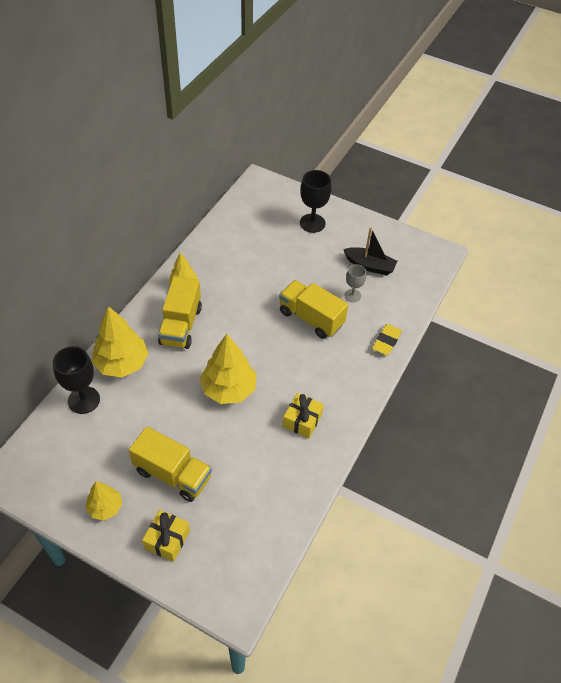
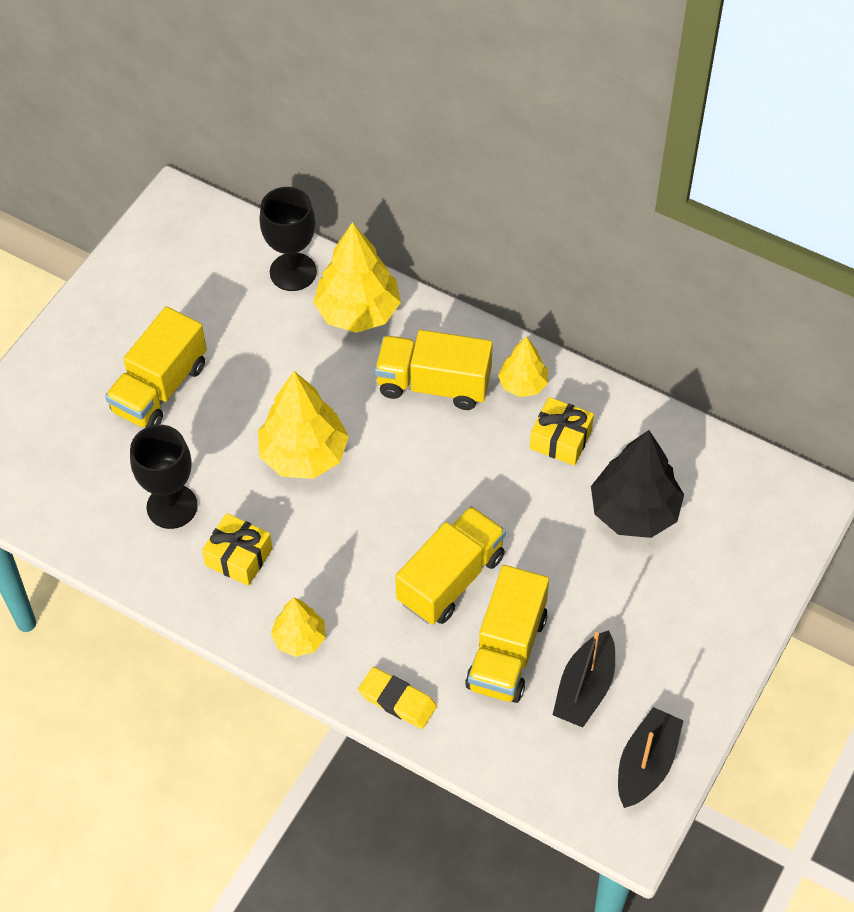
camera: 95 degrees right, 5 degrees up
(105, 507) = (118, 314): yellow tree -> yellow tree (299, 638)
(167, 539) = (62, 387): yellow gift -> yellow gift (560, 439)
(267, 243) = (634, 511): none -> black tree
(312, 223) = (696, 591): black goblet -> black goblet (172, 506)
(352, 295) = (507, 651): grey goblet -> yellow truck
(406, 245) = (646, 764): none -> black boat

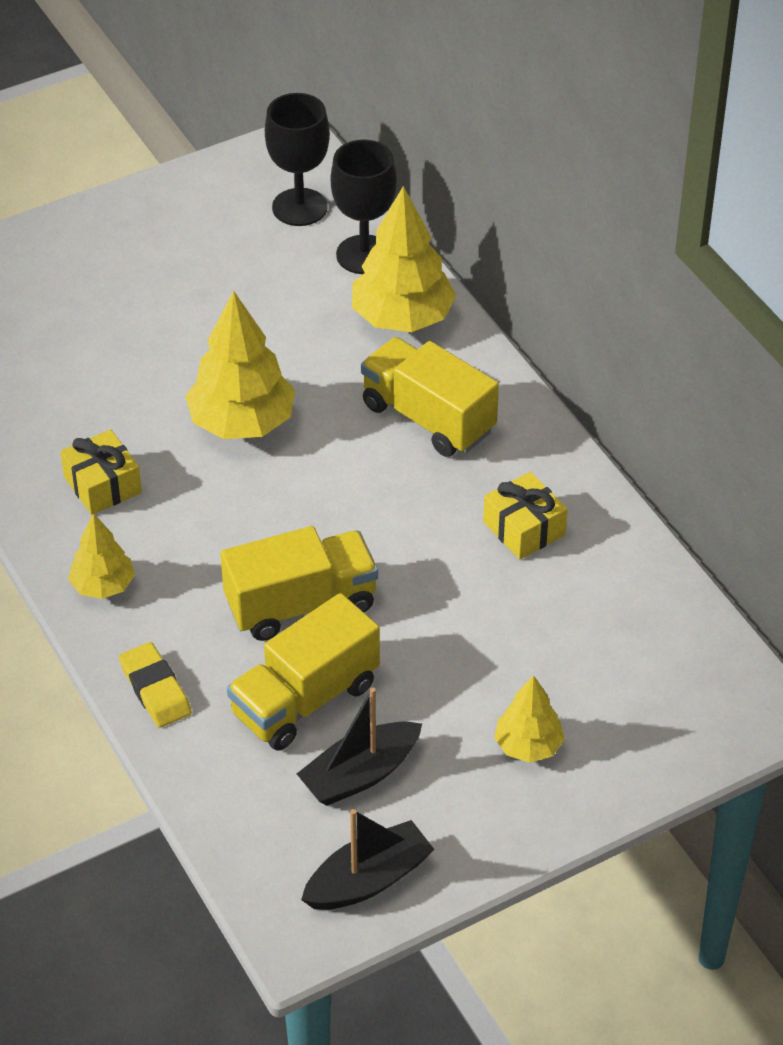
camera: 30 degrees right, 10 degrees down
(160, 388) = (147, 302): yellow truck -> none
(172, 506) = (74, 410): black goblet -> black goblet (299, 207)
(523, 384) = (524, 459): yellow tree -> yellow tree (528, 746)
(634, 511) = (550, 633): black tree -> none

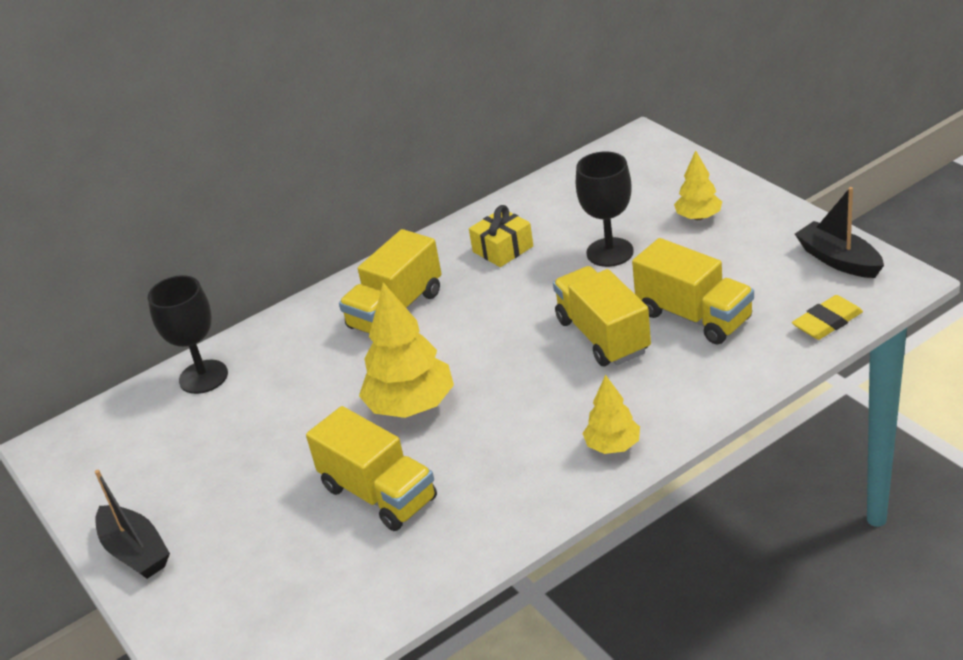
camera: 90 degrees left, 10 degrees down
(102, 485) = (496, 473): yellow gift -> none
(113, 391) = (379, 494): none -> yellow truck
(155, 689) = (712, 392): yellow eraser -> yellow eraser (827, 322)
(299, 207) = (136, 426): black goblet -> black goblet (610, 252)
(360, 774) = (752, 279): black boat -> black boat (135, 552)
(402, 318) = (282, 342): yellow tree -> none

